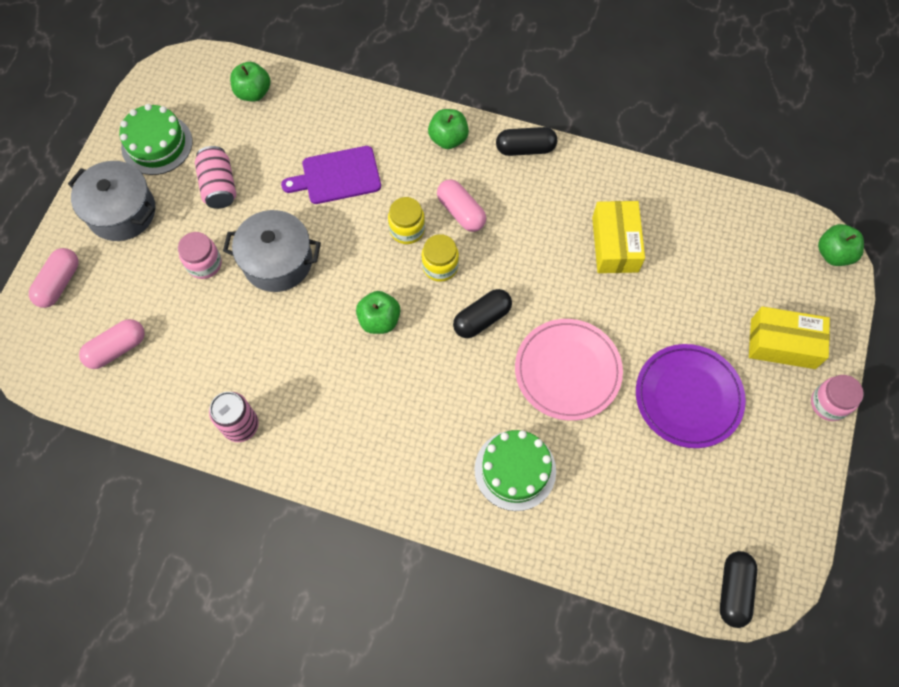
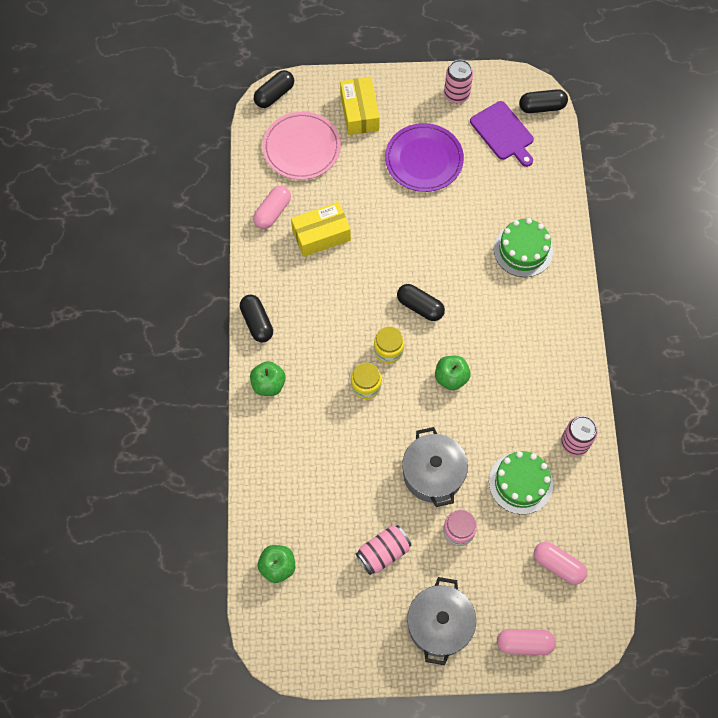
camera: 110 degrees left, 0 degrees up
(157, 144) = (362, 628): green cake -> green cake (520, 483)
(337, 176) = (337, 459): purple cutting board -> purple cutting board (503, 133)
(461, 212) = (334, 351): pink capsule -> pink capsule (272, 212)
(567, 371) = (436, 238): pink plate -> pink plate (301, 148)
(783, 478) = (456, 94): none -> pink can
(828, 403) = (393, 78): pink jar -> none
(833, 254) = (274, 95): green apple -> black capsule

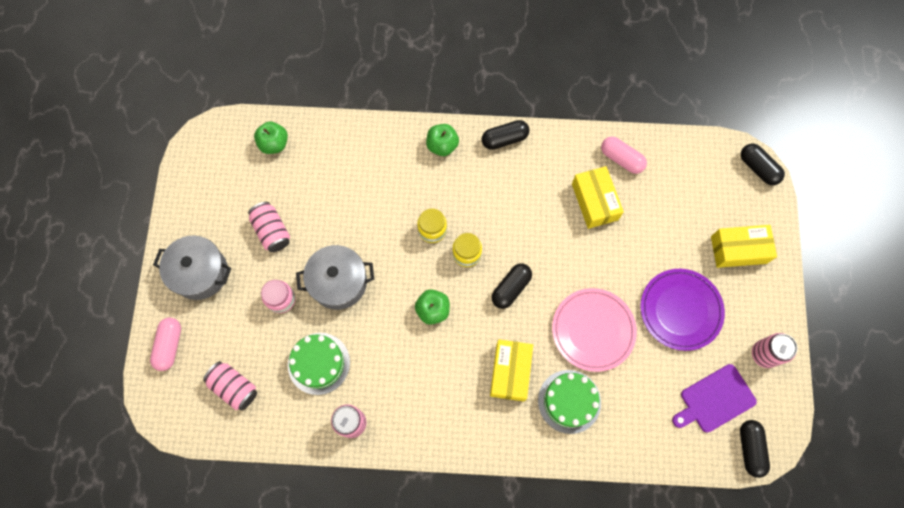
camera: 95 degrees right, 5 degrees up
(301, 148) = (694, 190): pink plate -> pink plate (593, 330)
(503, 302) = (510, 372): none -> yellow box
(558, 565) = (234, 387): pink capsule -> pink can

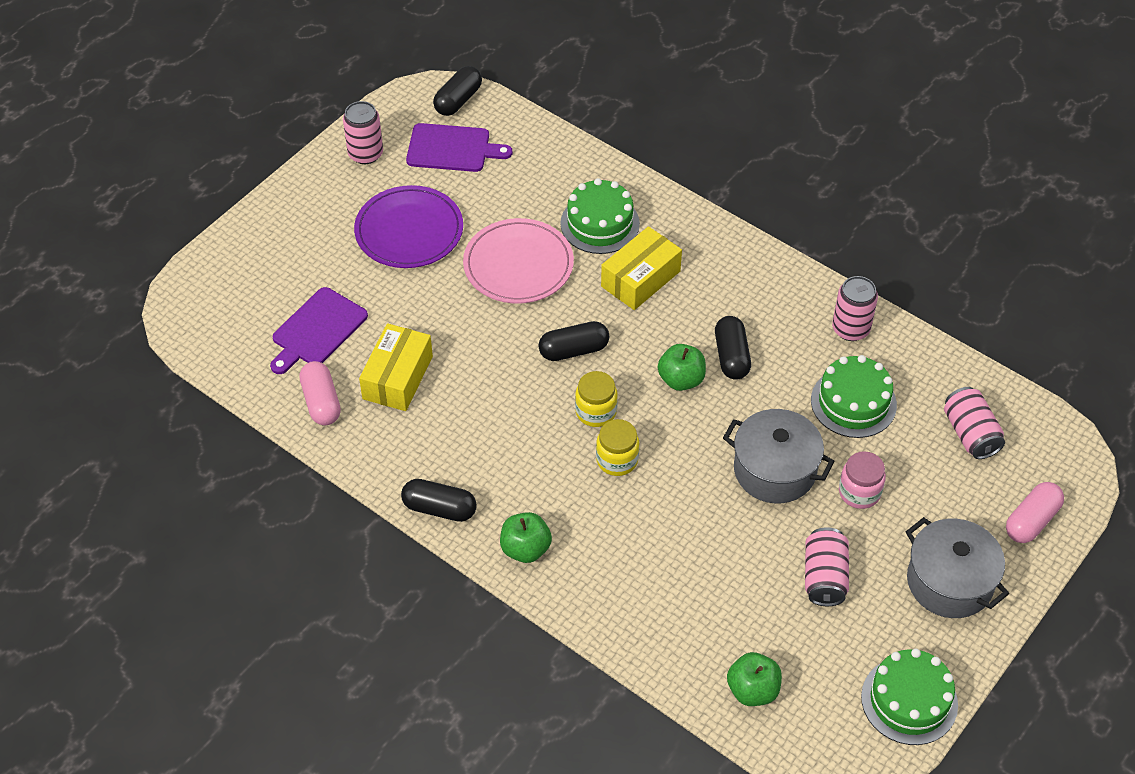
camera: 145 degrees left, 20 degrees down
(190, 188) = (909, 700): none -> green cake
(667, 202) = (317, 330): none -> purple cutting board
(738, 250) = (291, 245): yellow box -> none
(758, 168) = (181, 302): black capsule -> black capsule (731, 356)

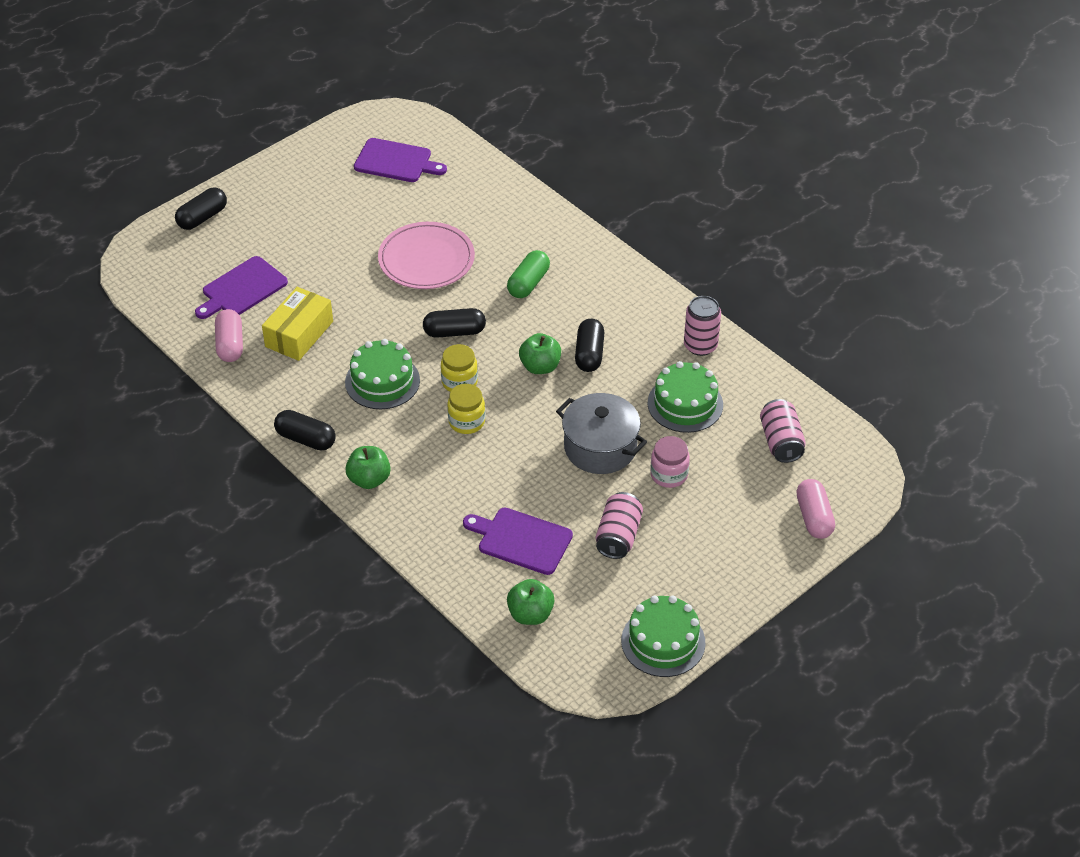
camera: 10 degrees right, 5 degrees down
(365, 154) = (321, 157): pink can -> none
(409, 231) = (341, 221): purple plate -> none
(458, 100) = (412, 124): black capsule -> black capsule (202, 218)
(600, 223) = (506, 235): green cake -> green cake (382, 381)
(640, 279) = (528, 283): yellow box -> green capsule
(717, 598) = (521, 540): none -> purple cutting board
(949, 582) = (726, 555): grey pot -> none
(1031, 521) = (814, 517): pink capsule -> pink capsule turned 60 degrees counterclockwise

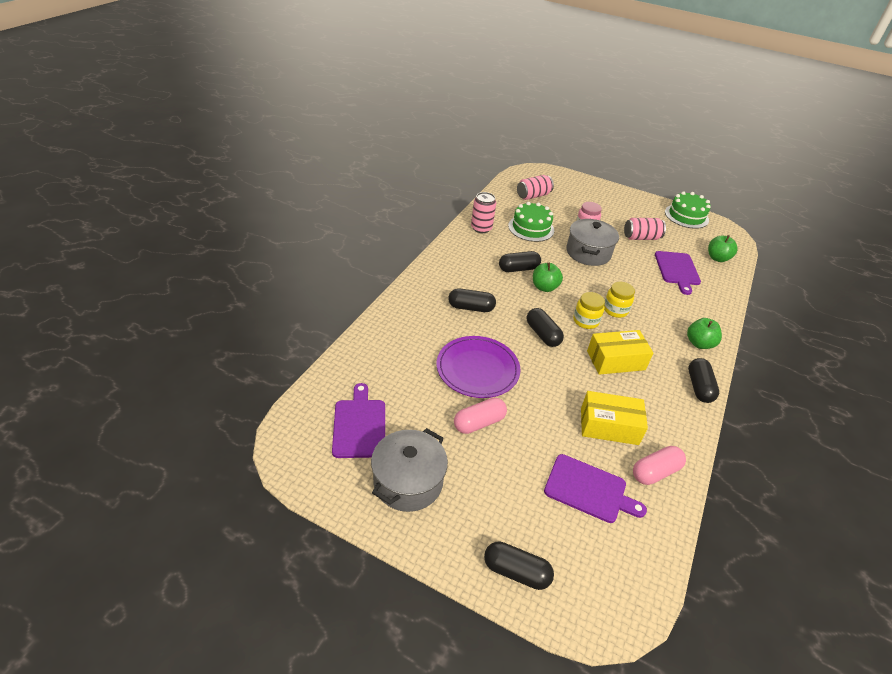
camera: 115 degrees left, 5 degrees down
(318, 178) = (408, 482): none -> grey pot
(382, 381) = (616, 360): green cake -> yellow box
(426, 259) = (477, 369): pink plate -> purple plate
(528, 283) = (471, 308): green capsule -> black capsule
(814, 517) = (573, 183): pink capsule -> pink capsule (479, 423)

